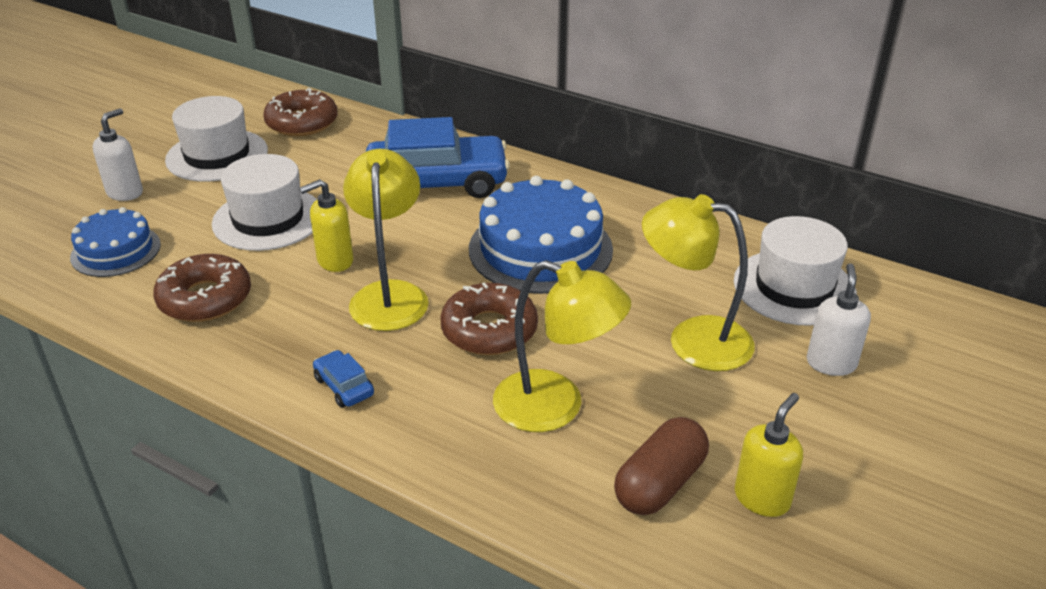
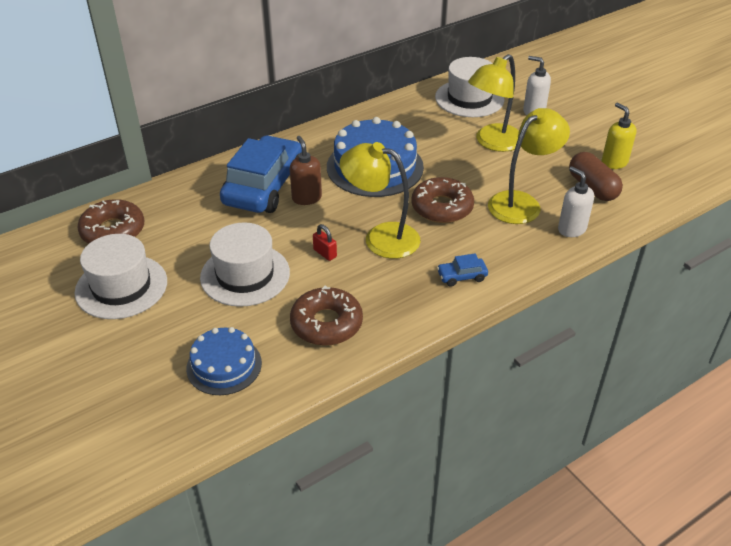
camera: 65 degrees left, 5 degrees up
(125, 192) = (134, 350): white soap dispenser -> white soap dispenser (571, 229)
(334, 261) = (325, 253): yellow soap dispenser -> red padlock
(435, 217) = (306, 198): none -> brown soap dispenser

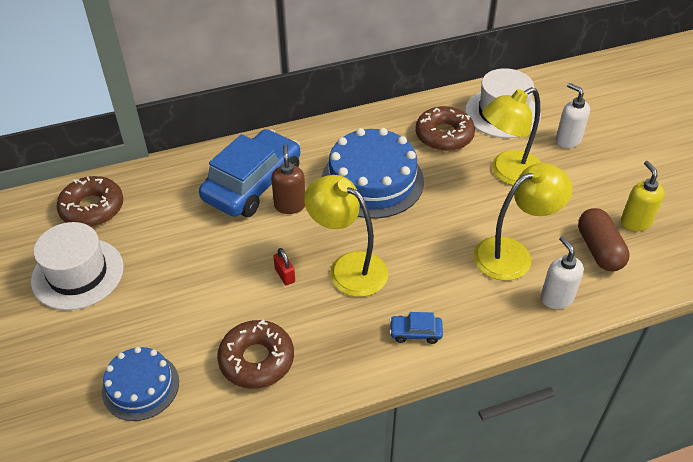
camera: 15 degrees right, 5 degrees up
(245, 275) = (198, 284): white hat -> none
(442, 207) = (424, 243): brown donut -> brown donut (444, 135)

